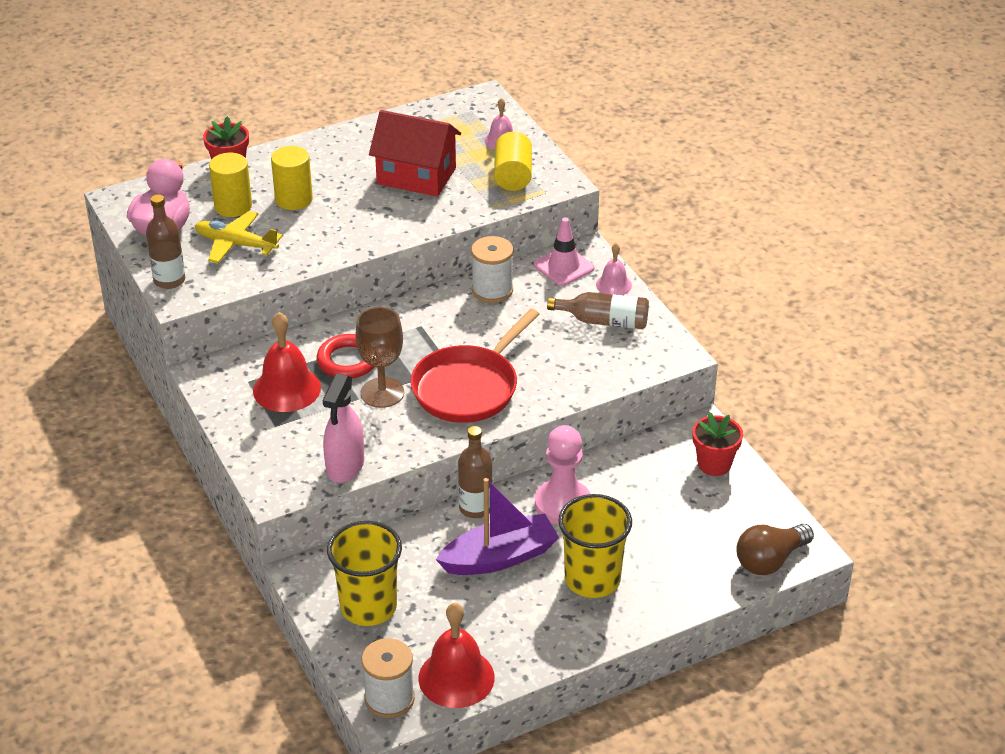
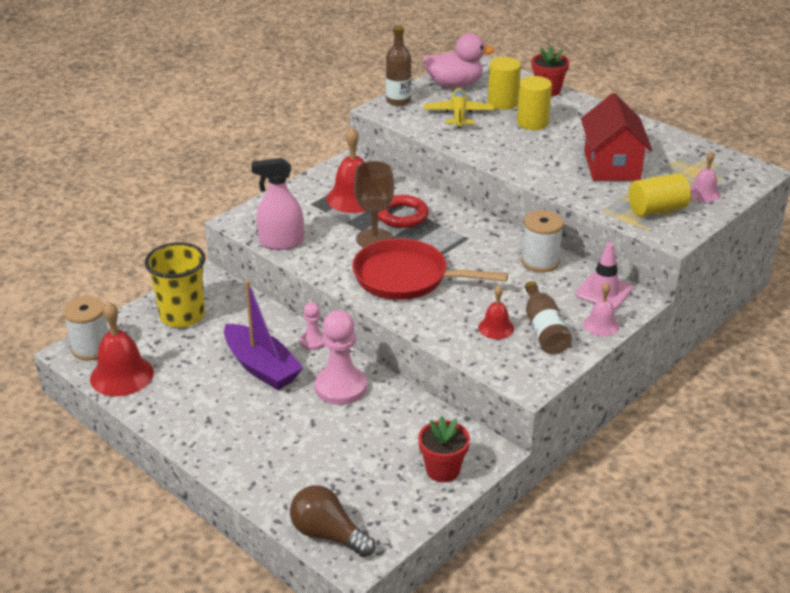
camera: 70 degrees right, 5 degrees down
(475, 508) = (313, 341): brown bottle -> pink pawn
(585, 350) = (496, 328): none -> red bell
(592, 579) = (257, 424): yellow cup -> none

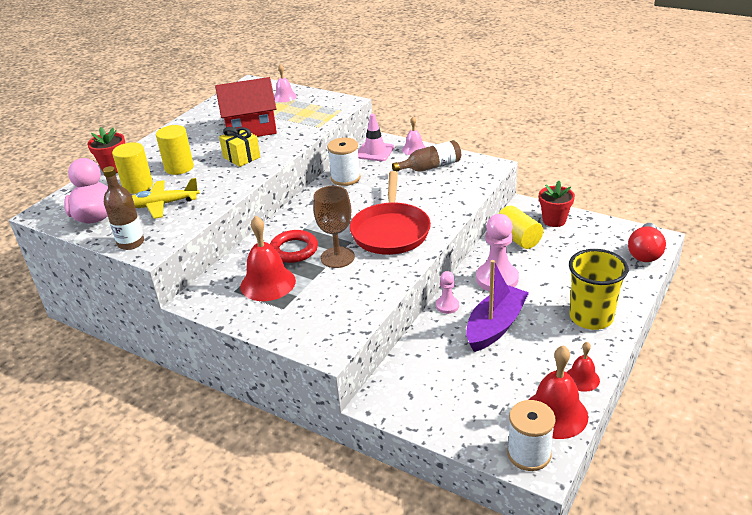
camera: 100 degrees left, 0 degrees up
(182, 316) = (446, 400): yellow cup -> yellow cup (591, 317)
(281, 243) = (360, 310): pink spray bottle -> none
(328, 534) = (645, 252): brown light bulb -> red light bulb
(496, 328) = (437, 184): red bell -> red bell (582, 379)
(540, 157) = (241, 157): none -> yellow gift
(657, 209) = (312, 109): yellow cylinder -> yellow cylinder (518, 238)

